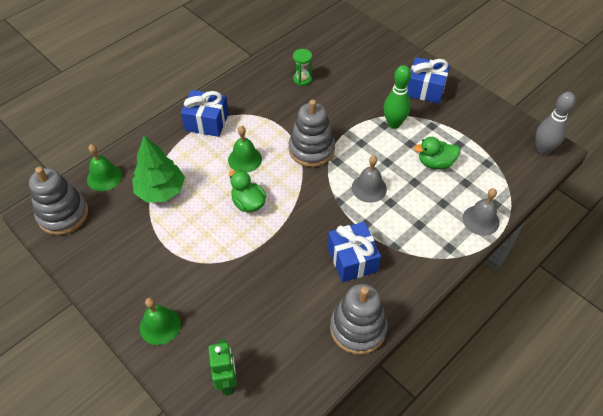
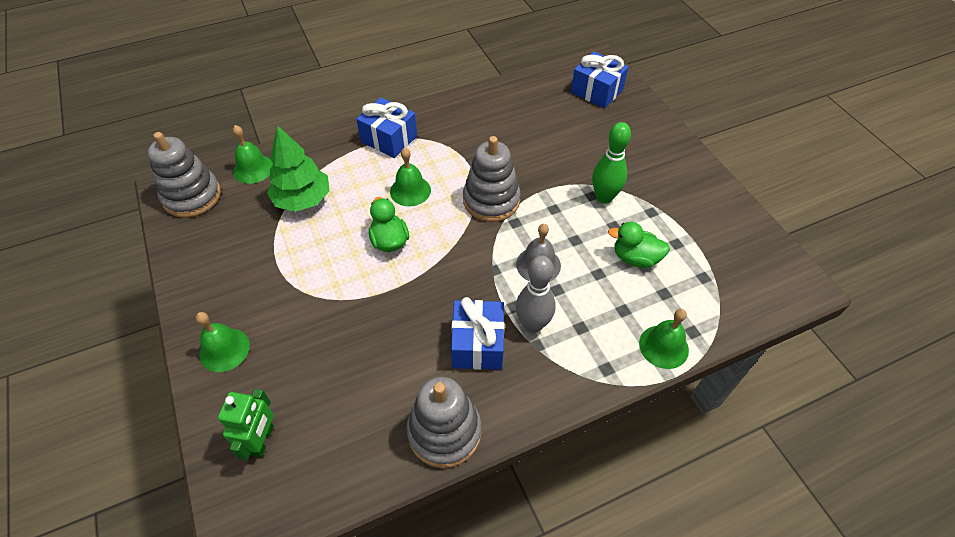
camera: 20 degrees right, 0 degrees up
(302, 79) = (518, 119): green hourglass -> none
(425, 89) = (662, 167): blue gift -> blue gift (596, 91)
(481, 220) = (663, 346): grey bell -> green bell
(542, 150) = (787, 281): grey bowling pin -> grey bowling pin (532, 324)

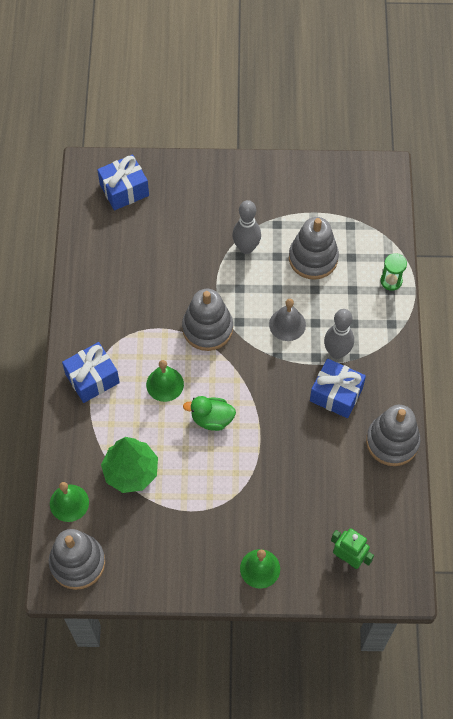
camera: 65 degrees left, 10 degrees up
(604, 197) = (246, 248): green bowling pin -> grey bowling pin
(635, 258) = (313, 258): green duck -> grey stacking toy
(663, 346) = (391, 281): green bell -> green hourglass

